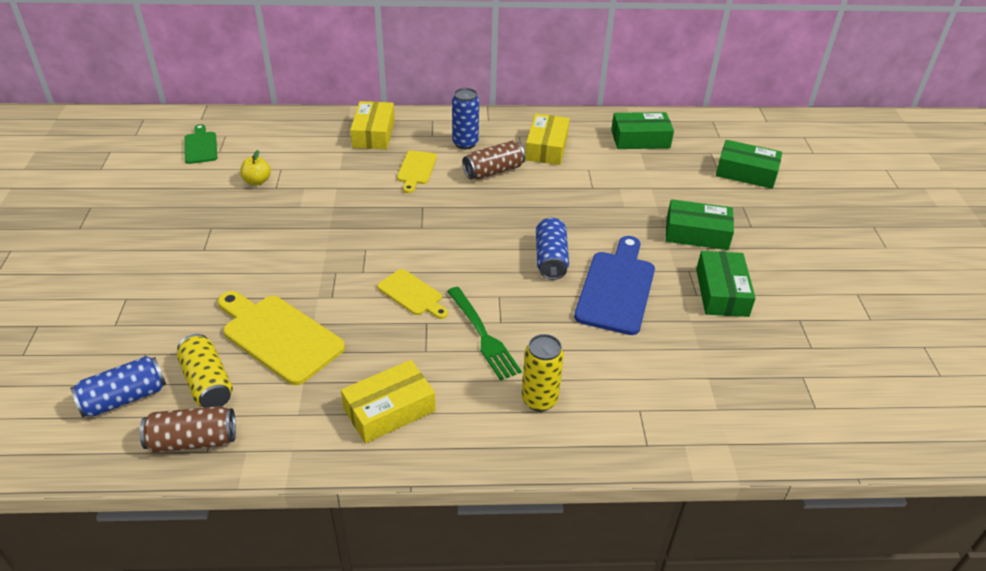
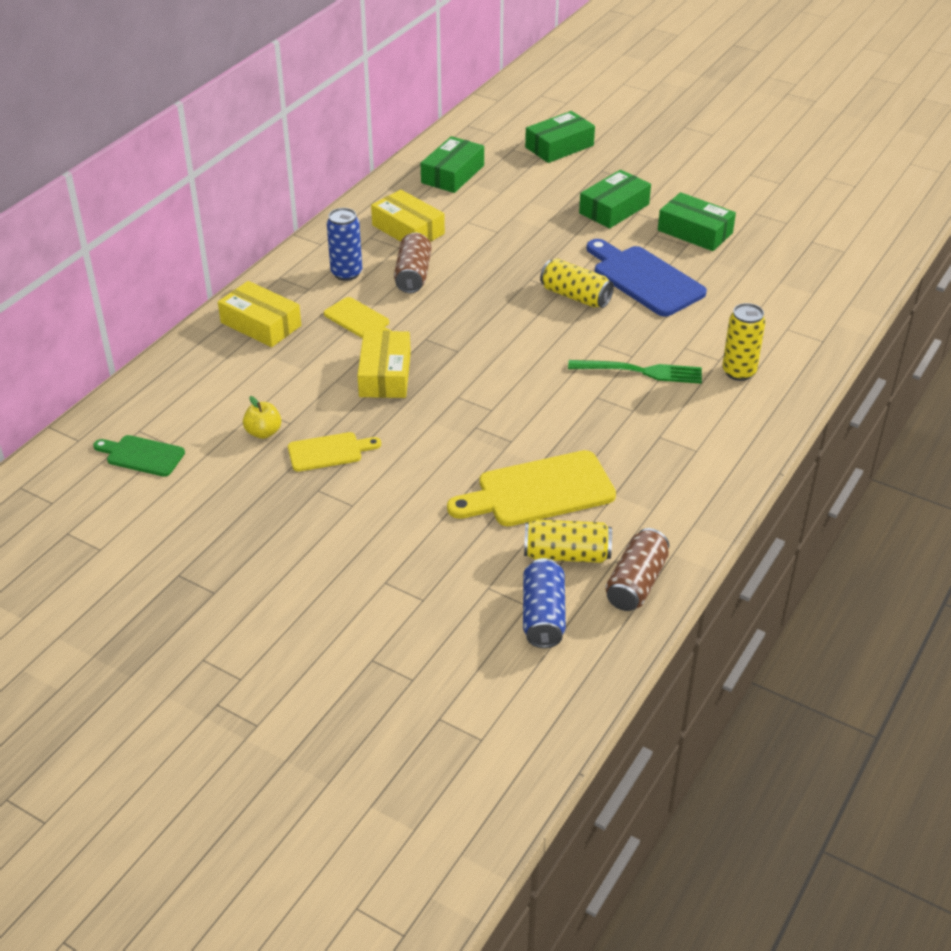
camera: 55 degrees left, 0 degrees up
(389, 410) = (688, 455): yellow box -> yellow box (385, 374)
(412, 294) = (551, 391): yellow cutting board -> yellow cutting board (329, 452)
(550, 259) = (575, 296): blue can -> yellow can

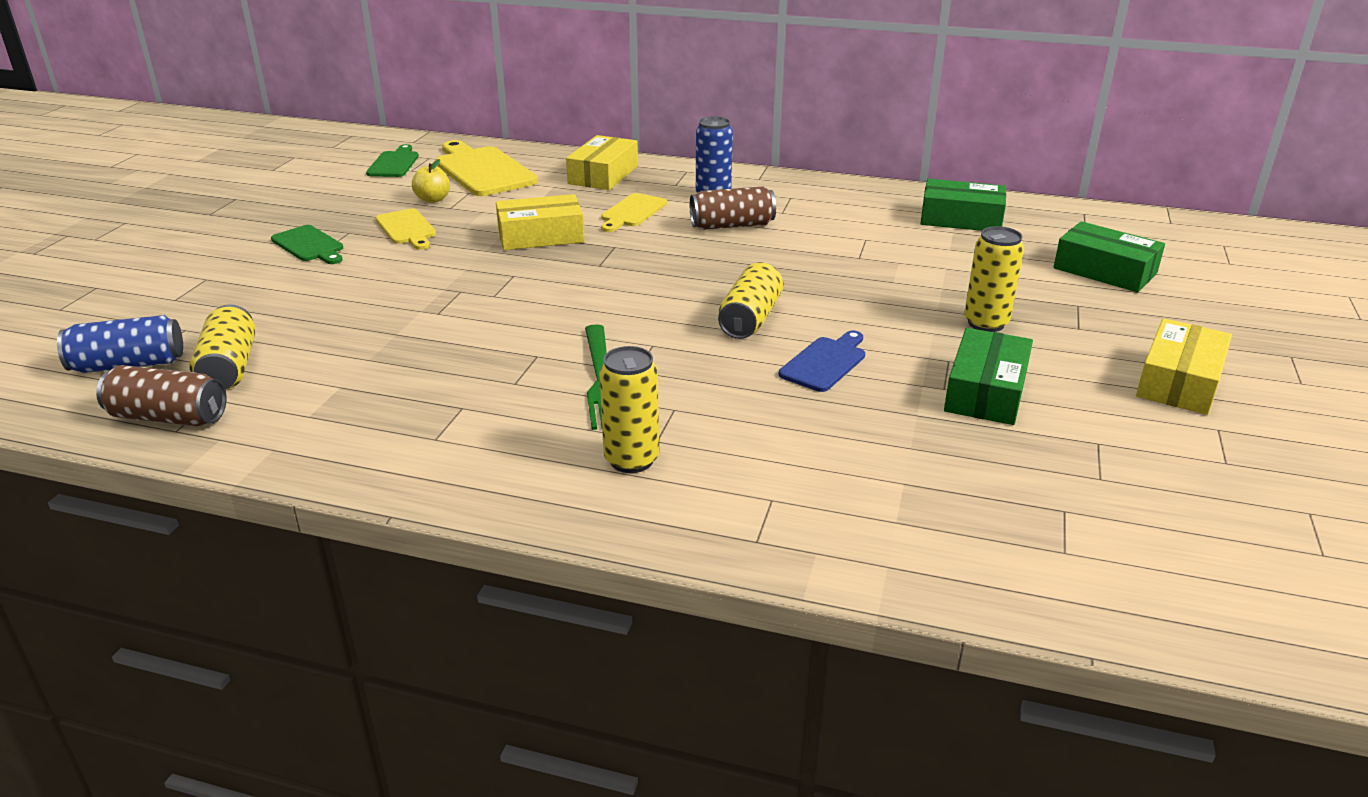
camera: 75 degrees right, 10 degrees down
(338, 515) = (309, 245): none -> green cutting board
(408, 229) = (820, 212): yellow box -> yellow box (1179, 381)
(539, 491) = (346, 338): yellow cutting board -> yellow cutting board (483, 170)
(614, 209) = (986, 323): green box -> yellow can
(644, 279) = (825, 362): blue cutting board -> blue cutting board, size x0.57

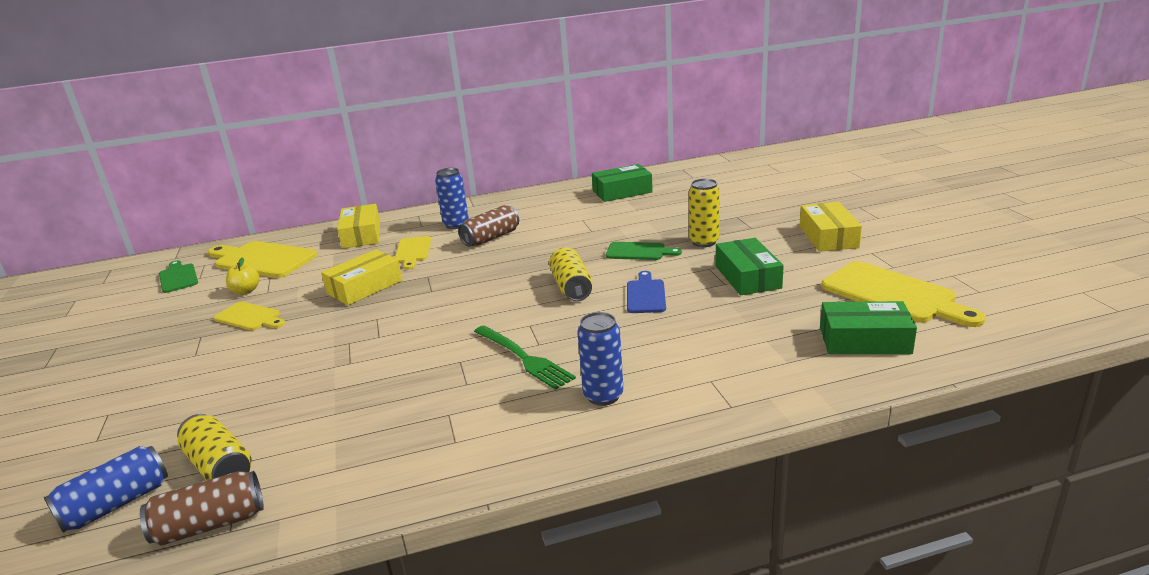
camera: 30 degrees left, 5 degrees down
(309, 245) = (177, 357): green cutting board -> green cutting board (639, 252)
(631, 460) = (603, 396): yellow can -> blue can
(1105, 270) = (728, 195): green box -> green box (864, 340)
(1170, 500) = (893, 294): none -> yellow cutting board

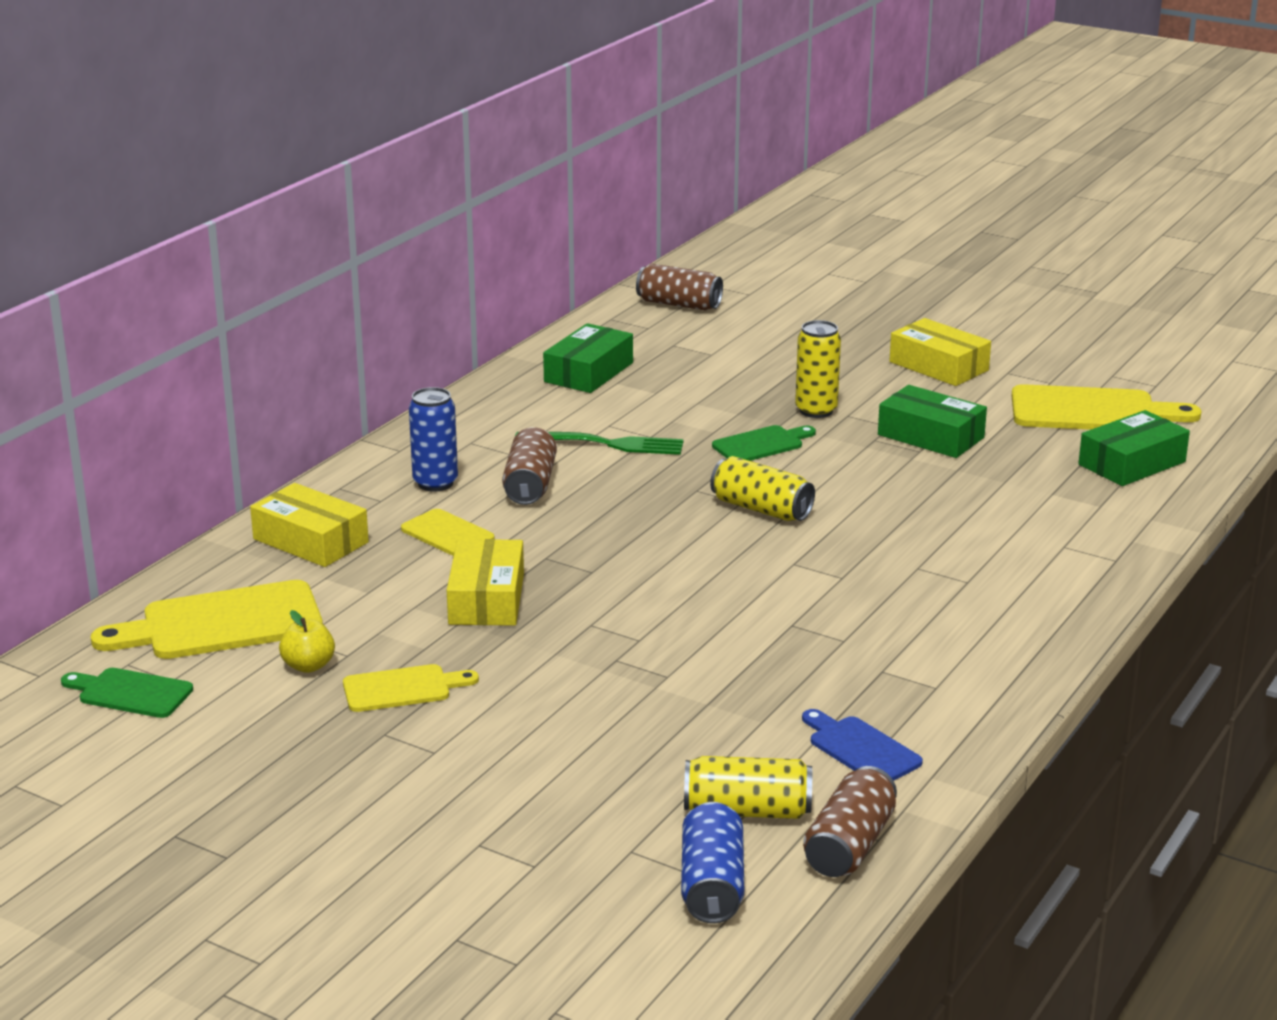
camera: 45 degrees left, 0 degrees up
(524, 358) = (855, 595): green fork -> green fork (607, 444)
(603, 396) = (996, 596): blue can -> none
(646, 295) = (860, 489): blue cutting board -> blue cutting board (861, 749)
(730, 169) = (679, 304): none -> brown can

